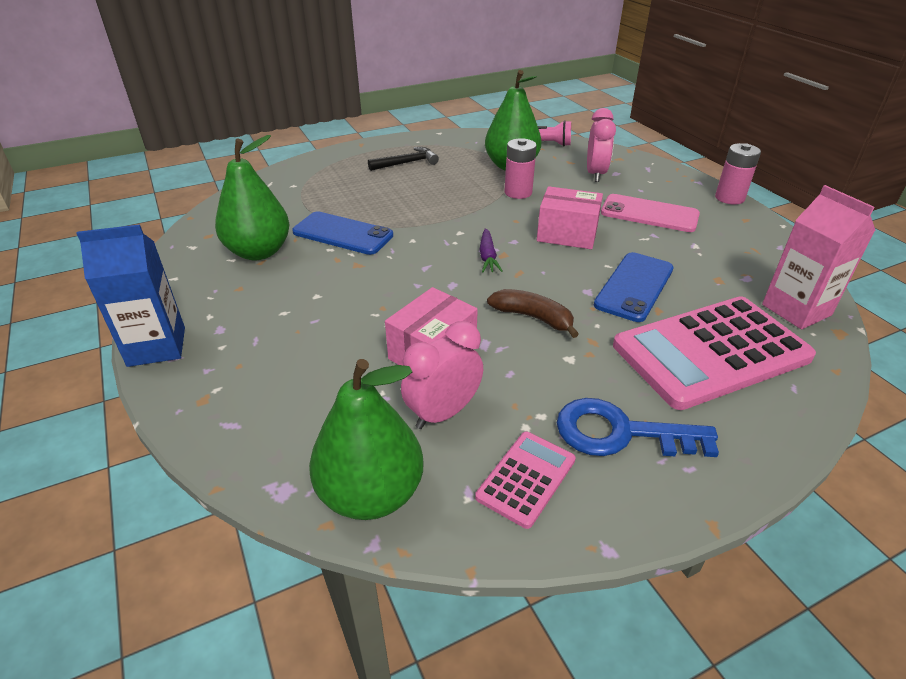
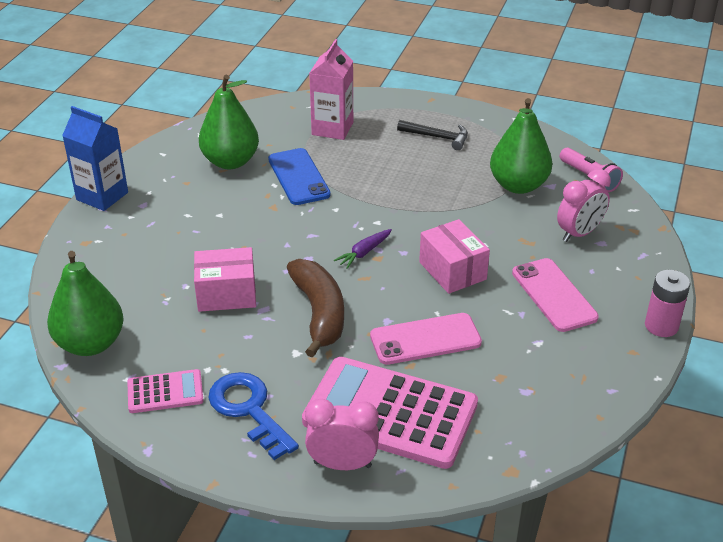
camera: 45 degrees right, 0 degrees up
(443, 413) = (179, 331): pink clock -> pink clock (342, 464)
(518, 192) = (479, 213): pink battery -> none
(533, 317) = (319, 313): brown banana -> brown banana, size x1.55
(634, 287) = (425, 339): blue phone -> pink phone
(796, 310) = (513, 436): pink carton -> pink carton (332, 128)

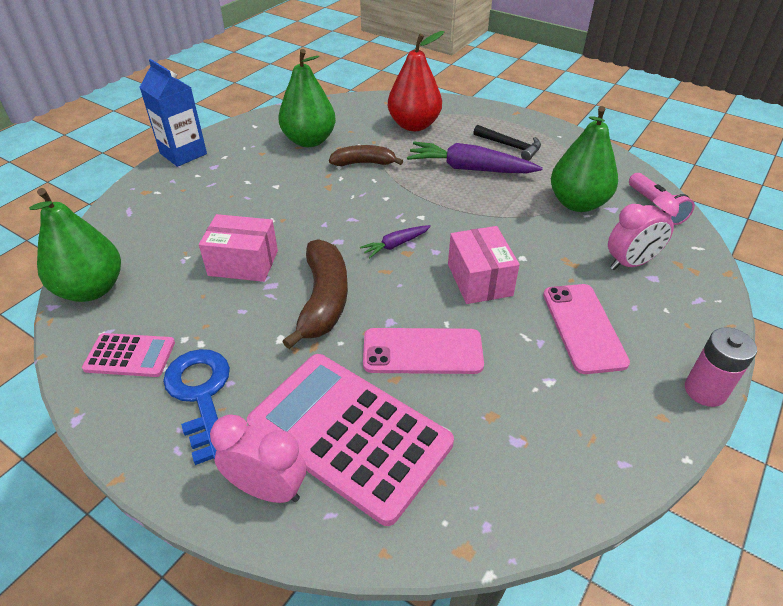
camera: 15 degrees right, 5 degrees up
(298, 177) = (364, 163): blue phone -> brown banana
(332, 128) = (414, 125): pink carton -> red pear
(406, 167) = (469, 169): none -> purple carrot

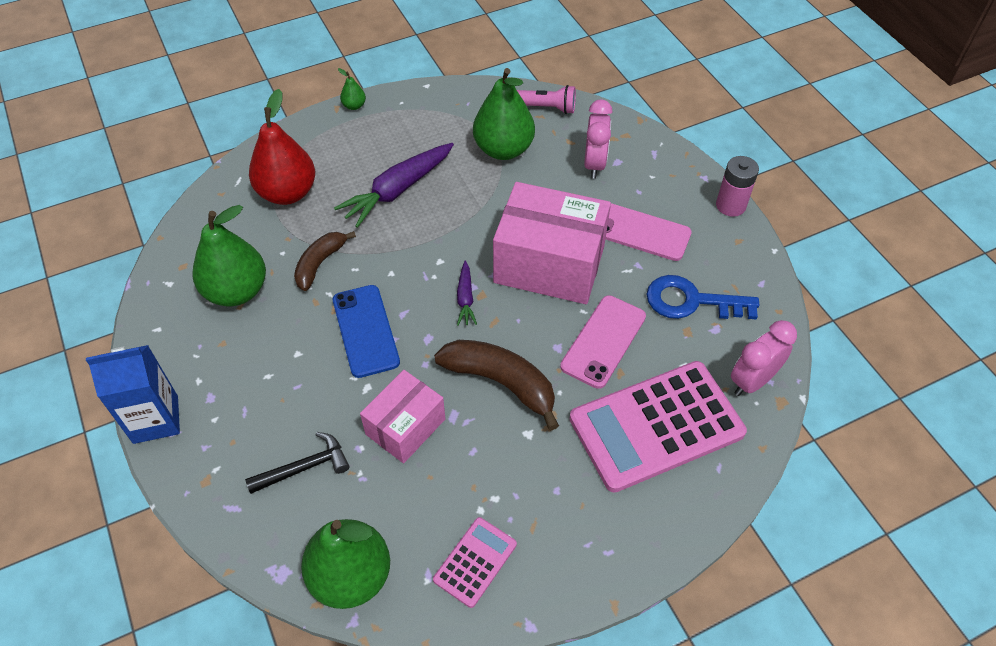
camera: 60 degrees left, 10 degrees up
(201, 395) = (558, 516): blue key -> blue key (691, 301)
(268, 489) = (678, 499): pink clock -> pink clock (752, 381)
(320, 207) = (365, 331): none -> blue phone
(479, 280) = (549, 264): pink box -> pink box, size x1.71
(510, 146) = (388, 143): black hammer -> black hammer (305, 467)
(528, 118) = (354, 106): none -> green pear

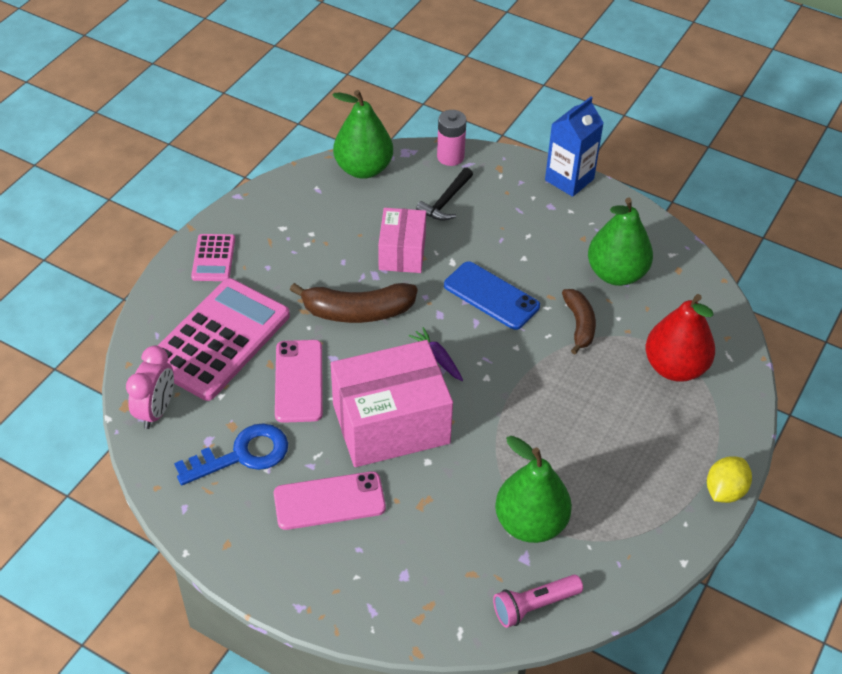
camera: 145 degrees right, 5 degrees down
(354, 106) = (724, 491): green pear -> yellow lemon
(398, 190) = (585, 422): purple carrot -> none
(475, 562) = (293, 208): pink calculator -> pink calculator (213, 258)
(594, 164) = (425, 558): pink clock -> none
(730, 205) = (254, 584): pink battery -> pink battery (450, 157)

